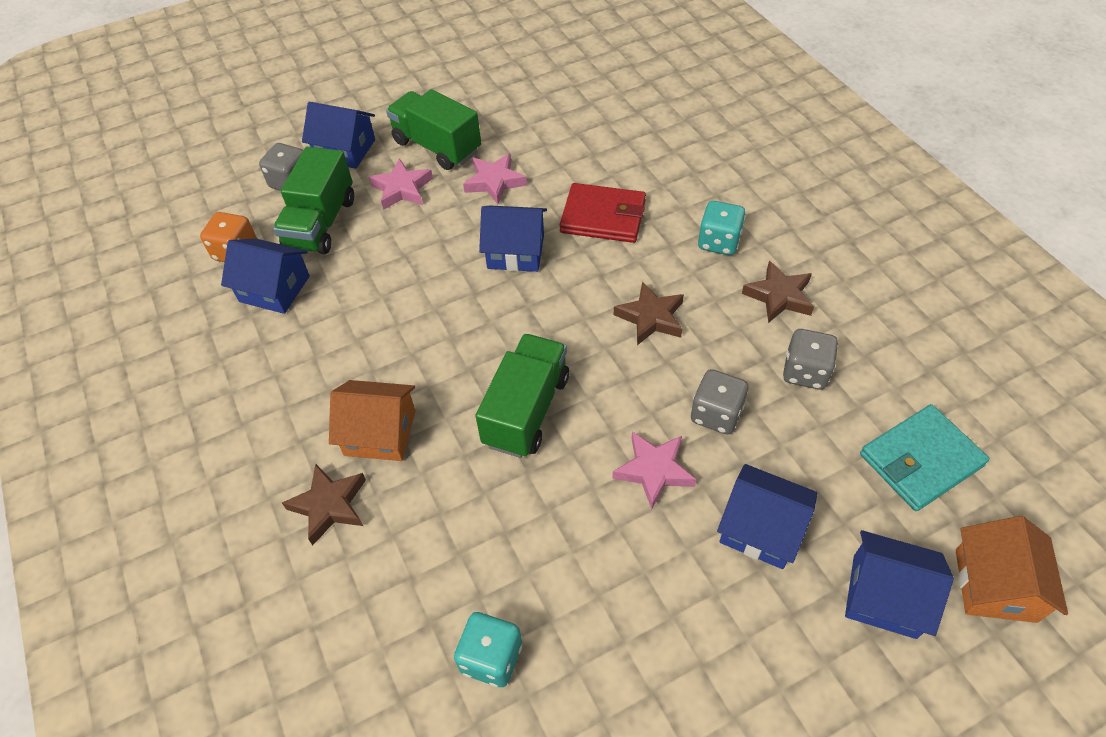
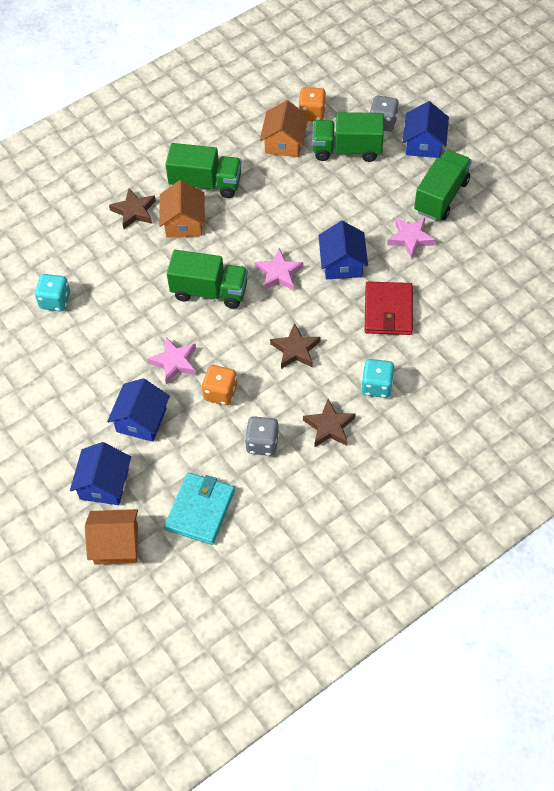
camera: 80 degrees right, 5 degrees up
(275, 289) = (284, 142): blue house -> orange house
(311, 395) = (205, 183): none -> green truck
(402, 189) = (390, 186): pink star -> pink star (279, 273)
(716, 414) = (220, 392): grey dice -> orange dice
(921, 460) = (200, 510): turquoise wallet -> turquoise wallet turned 60 degrees clockwise

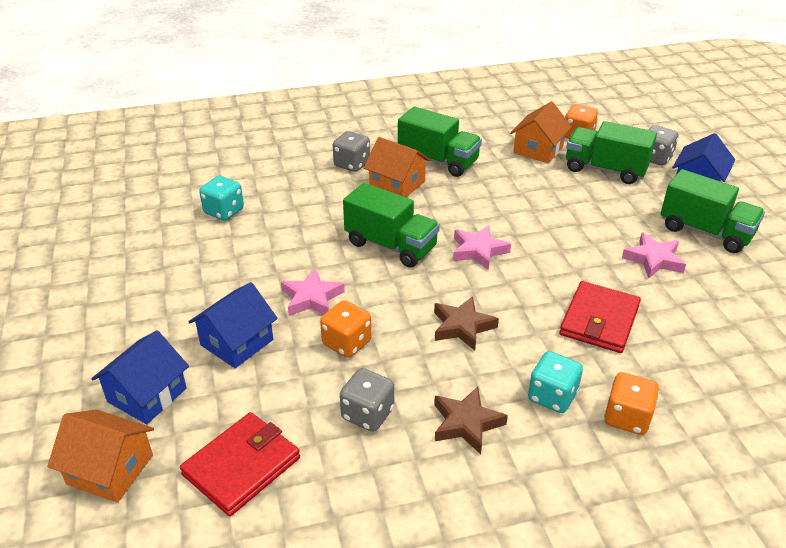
camera: 20 degrees right, 20 degrees down
(134, 211) = (352, 164): brown star -> grey dice
(184, 222) = (397, 184): orange house -> orange house turned 75 degrees counterclockwise
(200, 510) = (241, 466): turquoise wallet -> red wallet
(342, 263) = (559, 261): blue house -> none
(429, 385) = (627, 418): none -> orange dice
(441, 196) = (705, 232): green truck -> green truck turned 75 degrees clockwise

